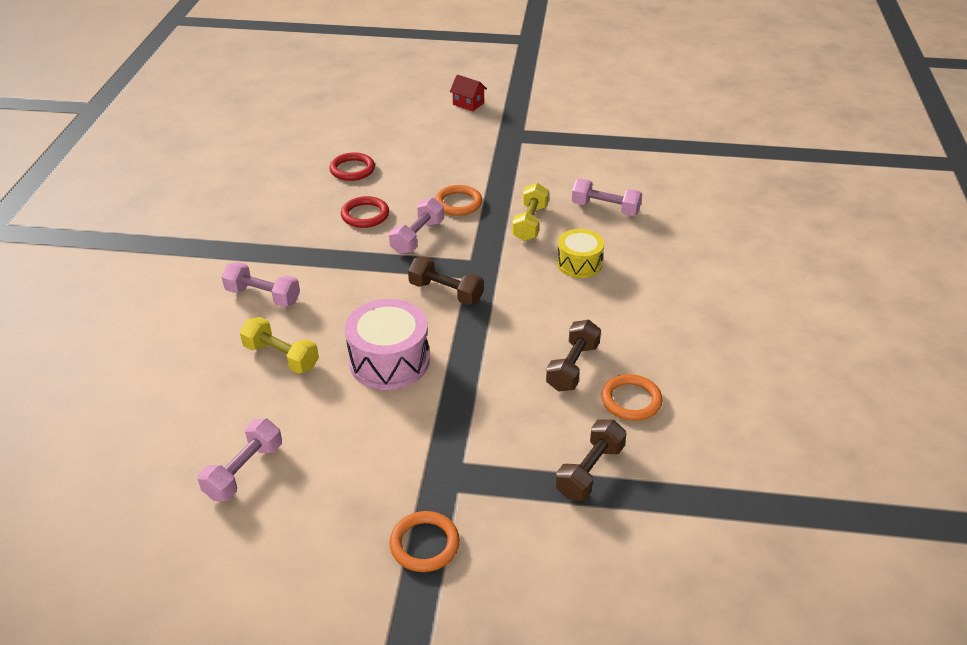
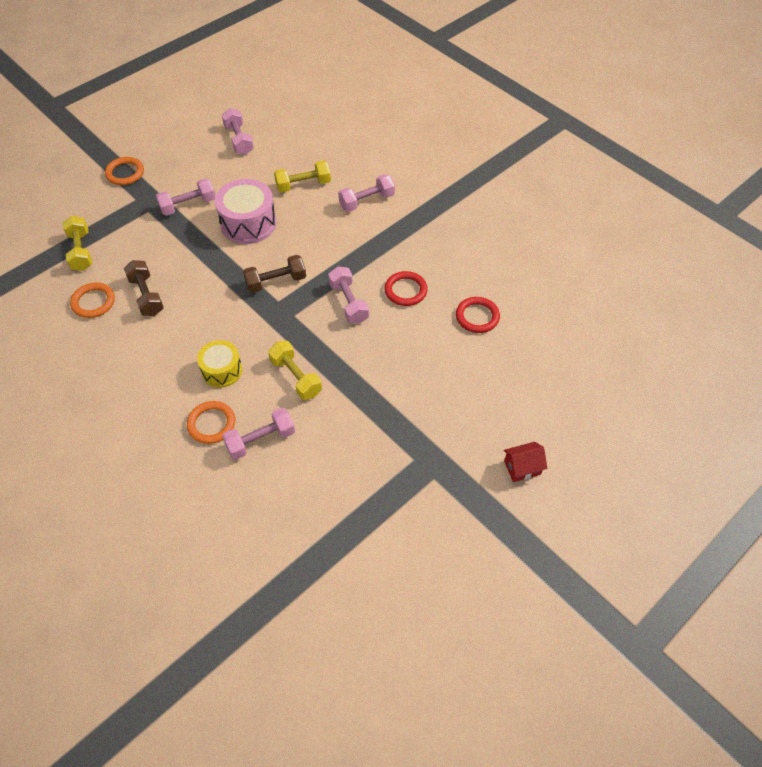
camera: 130 degrees right, 15 degrees up
(415, 431) = (188, 205): none -> pink dumbbell
(458, 203) = (366, 351): orange ring -> orange ring (211, 424)
(590, 471) = (81, 251): brown dumbbell -> yellow dumbbell

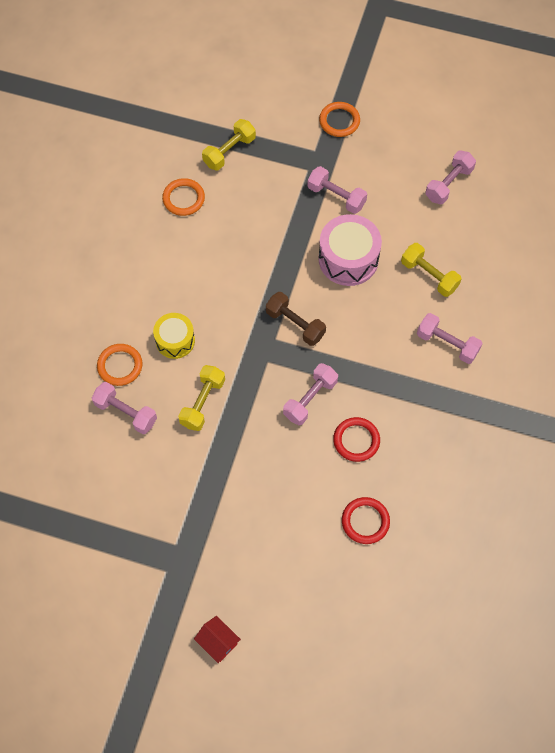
camera: 60 degrees right, 10 degrees up
(146, 296) = (215, 233): brown dumbbell -> none

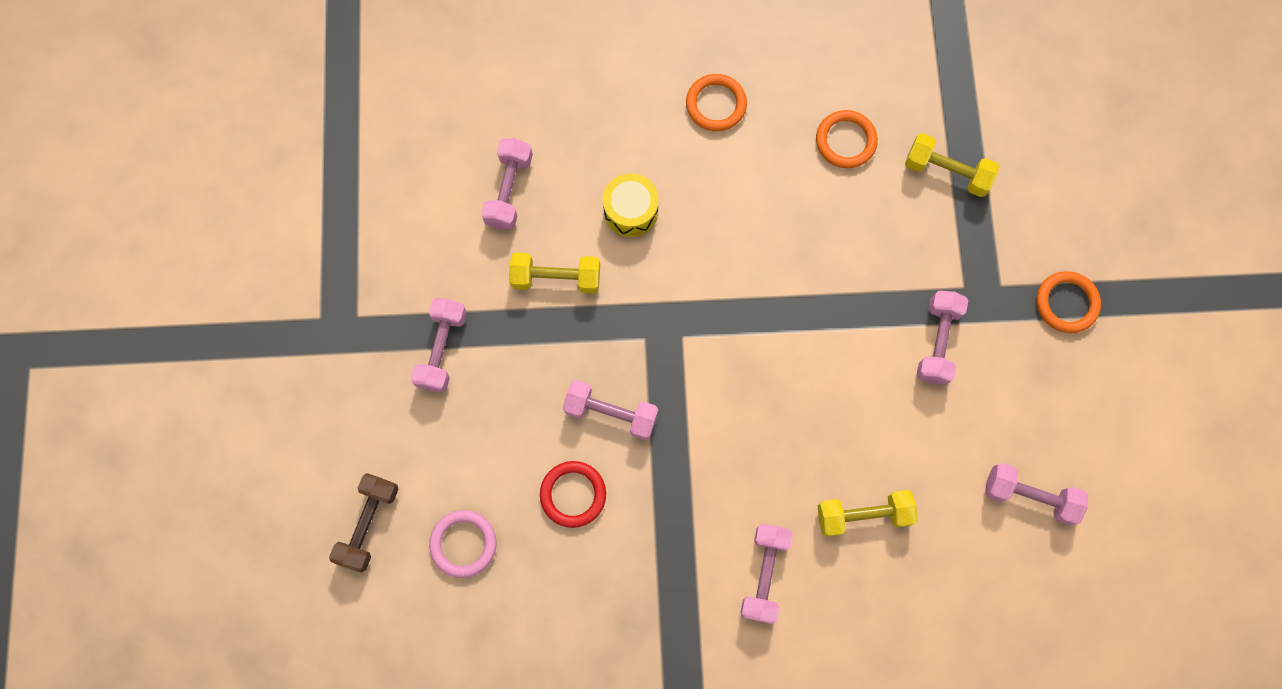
camera: 70 degrees right, 10 degrees up
(120, 366) = (570, 158): orange ring -> orange ring (716, 104)
(218, 642) = (250, 413): red house -> none
(223, 493) = (442, 349): none -> pink dumbbell
(295, 324) = (714, 355): brown dumbbell -> brown dumbbell (369, 524)
(348, 259) = (843, 392): pink drum -> none
(365, 521) = (463, 544): red ring -> pink ring
(429, 275) = (863, 514): yellow dumbbell -> yellow dumbbell turned 60 degrees clockwise

